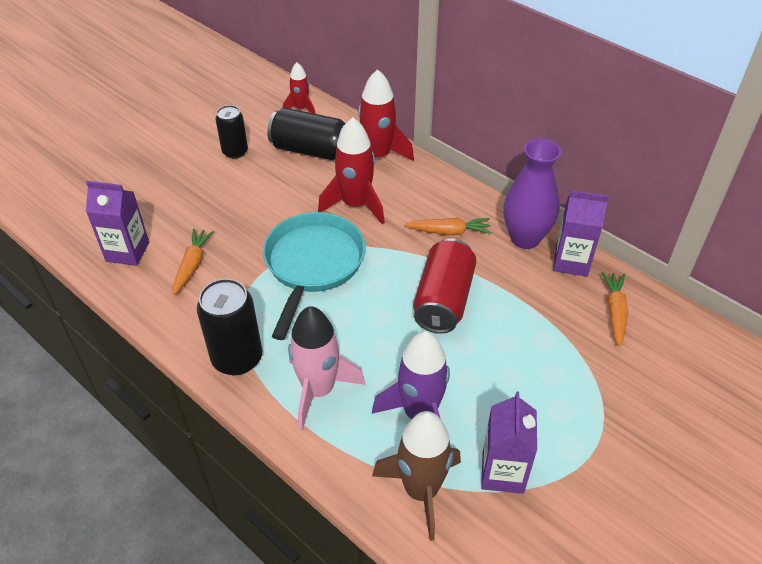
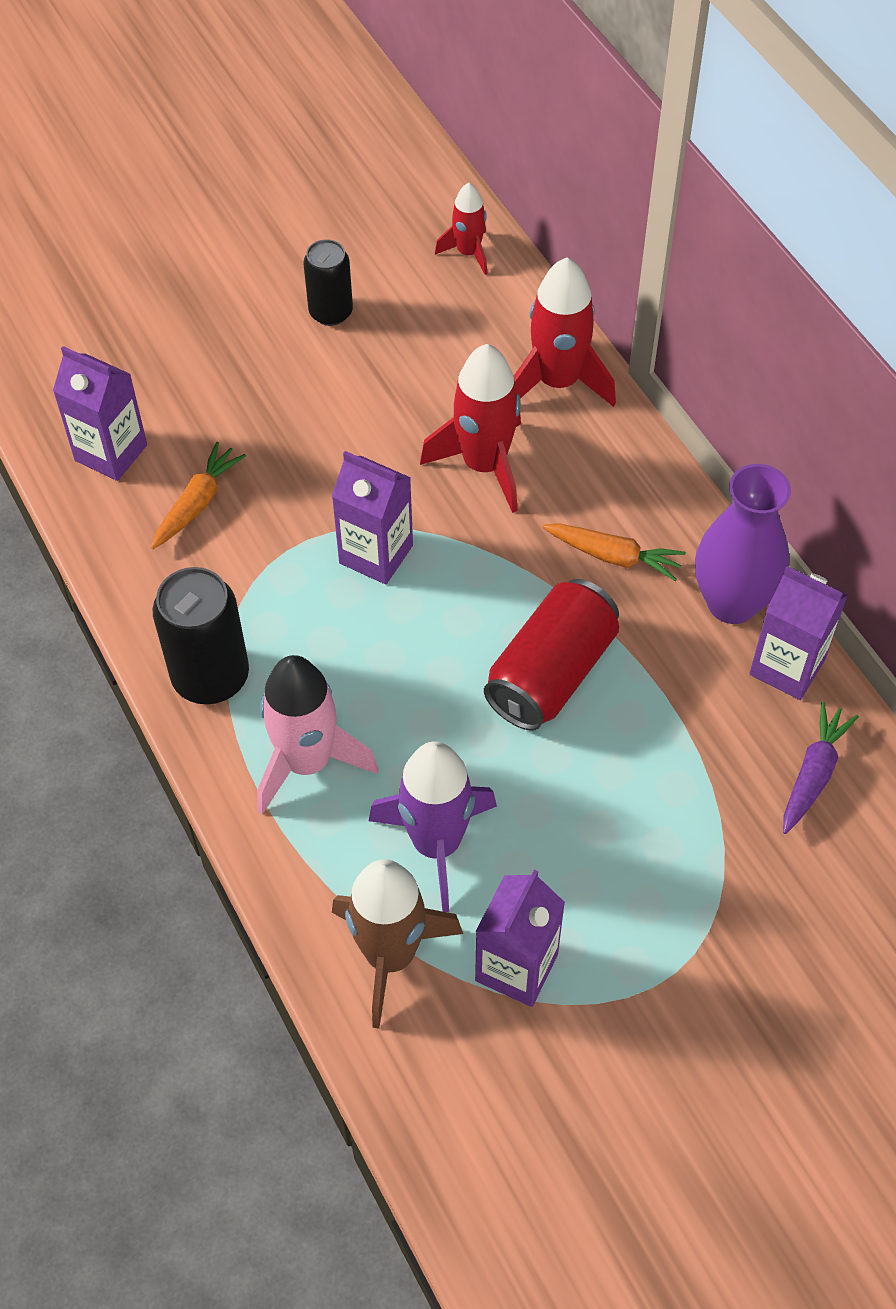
camera: 20 degrees right, 10 degrees up
(310, 150) = (453, 340): black can -> none
(312, 265) = (376, 554): turquoise pan -> purple carton
(615, 311) = (813, 773): orange carrot -> purple carrot

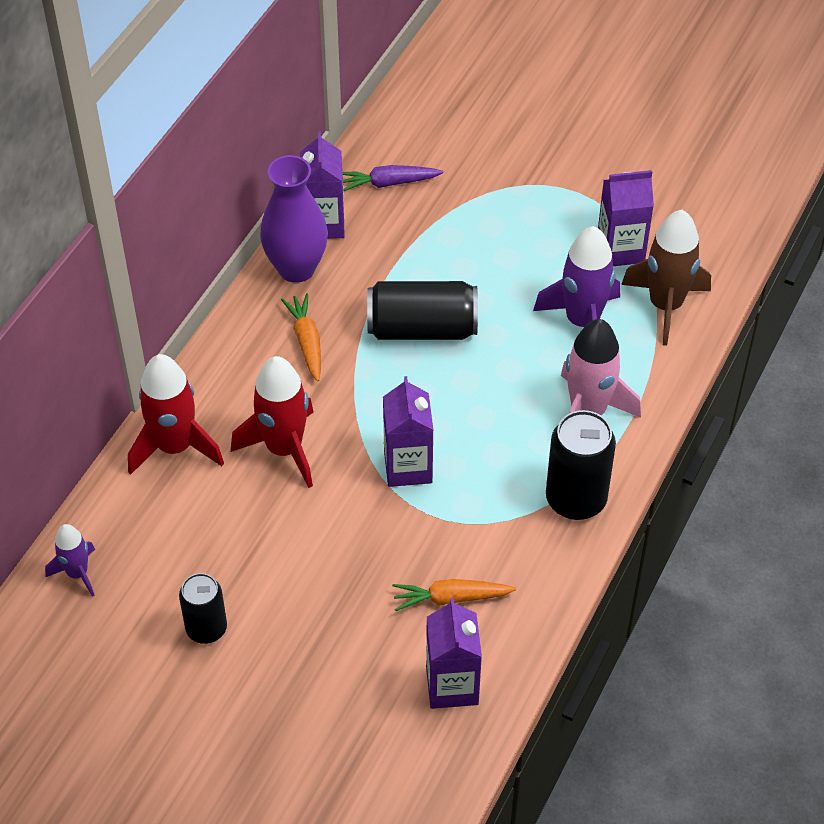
camera: 125 degrees left, 5 degrees down
(468, 253) = (77, 573): red rocket -> purple rocket
(551, 673) = (422, 328): red can -> black can

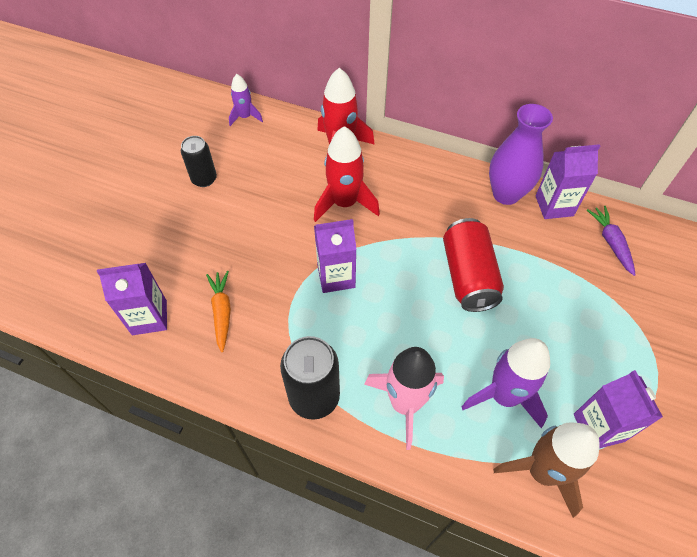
camera: 85 degrees right, 5 degrees up
(306, 341) = (440, 206): orange carrot -> none
(422, 328) = (468, 276): black can -> red can

